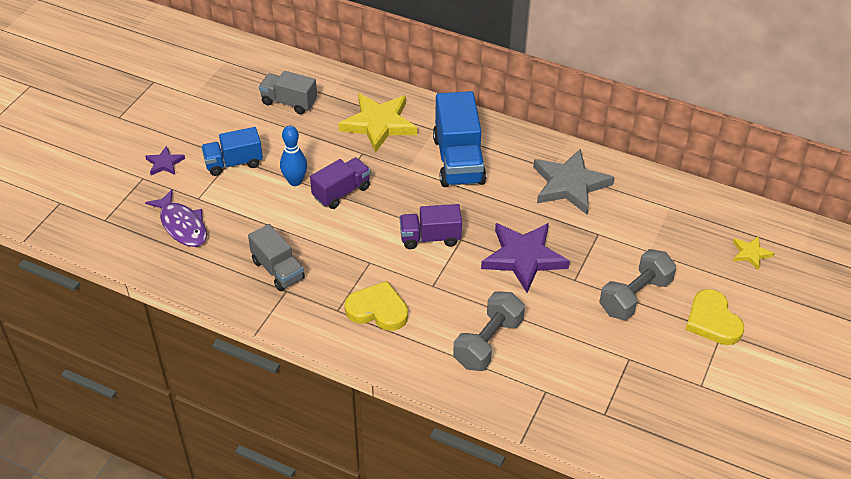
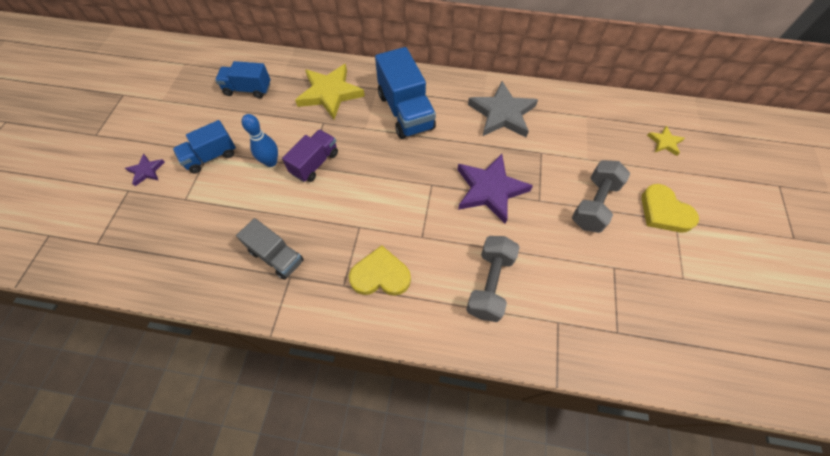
camera: 15 degrees left, 15 degrees up
(182, 225) = (174, 231): purple fish -> none
(289, 102) = (248, 89): grey truck -> blue truck
(430, 238) = (405, 189): purple truck -> none

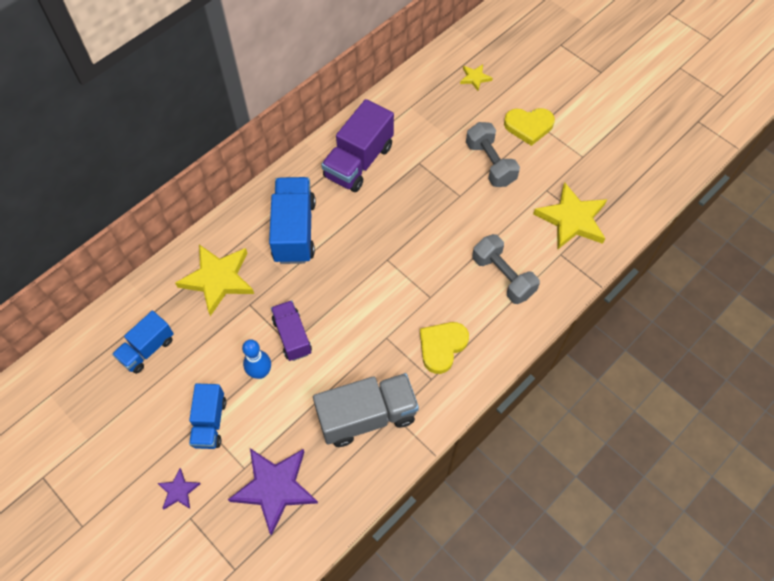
camera: 55 degrees left, 0 degrees up
(277, 256) = (367, 416): grey truck -> grey truck, size x1.61
(405, 111) = (294, 231): blue truck -> blue truck turned 105 degrees counterclockwise
(490, 190) = (425, 222): purple star -> purple star (275, 488)
(502, 114) = (359, 162): grey star -> purple truck
(605, 310) = (572, 219): none -> yellow star

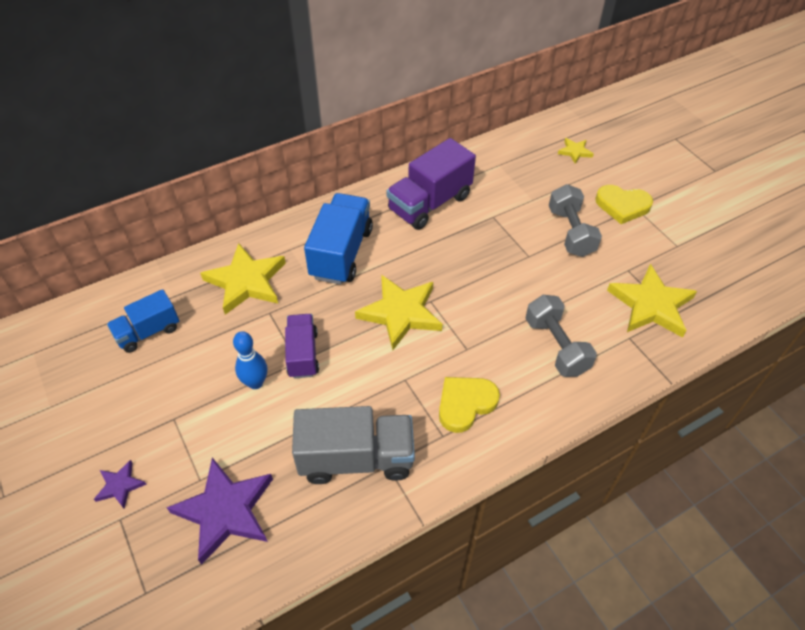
camera: 15 degrees right, 10 degrees down
(210, 422) = (182, 421): blue truck -> none
(365, 277) = (401, 313): none -> yellow star

